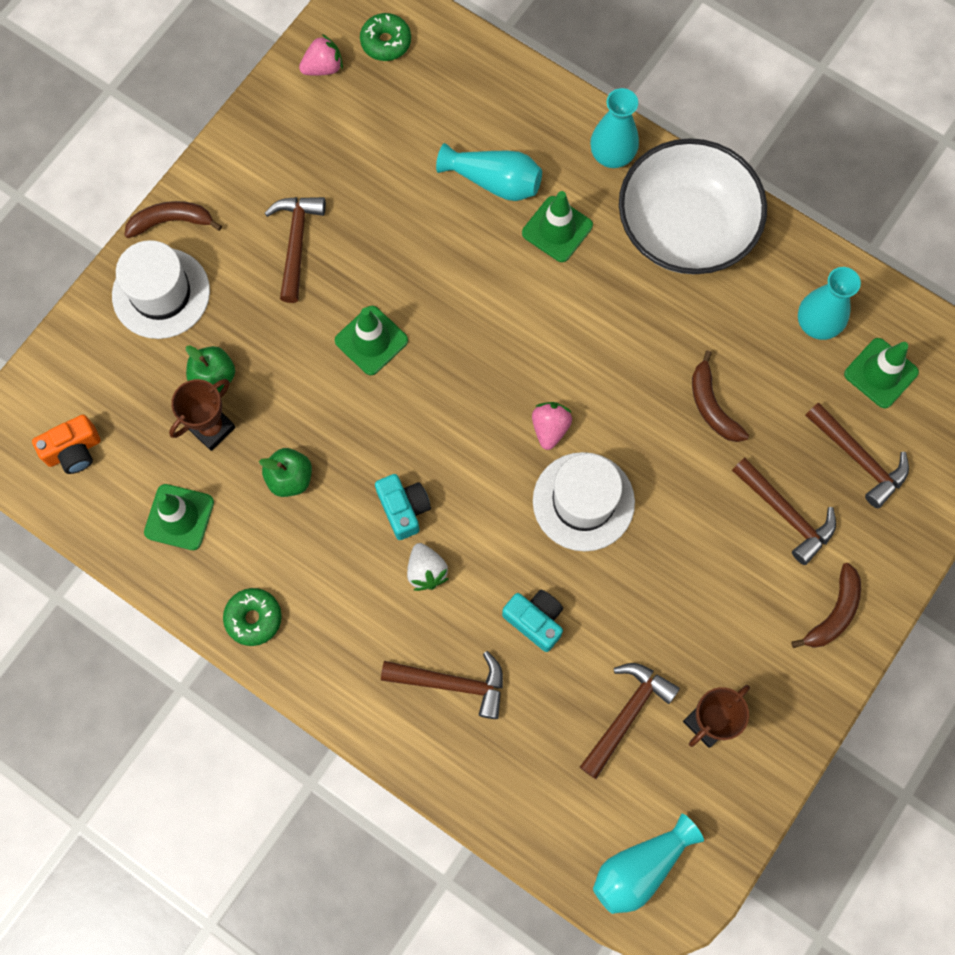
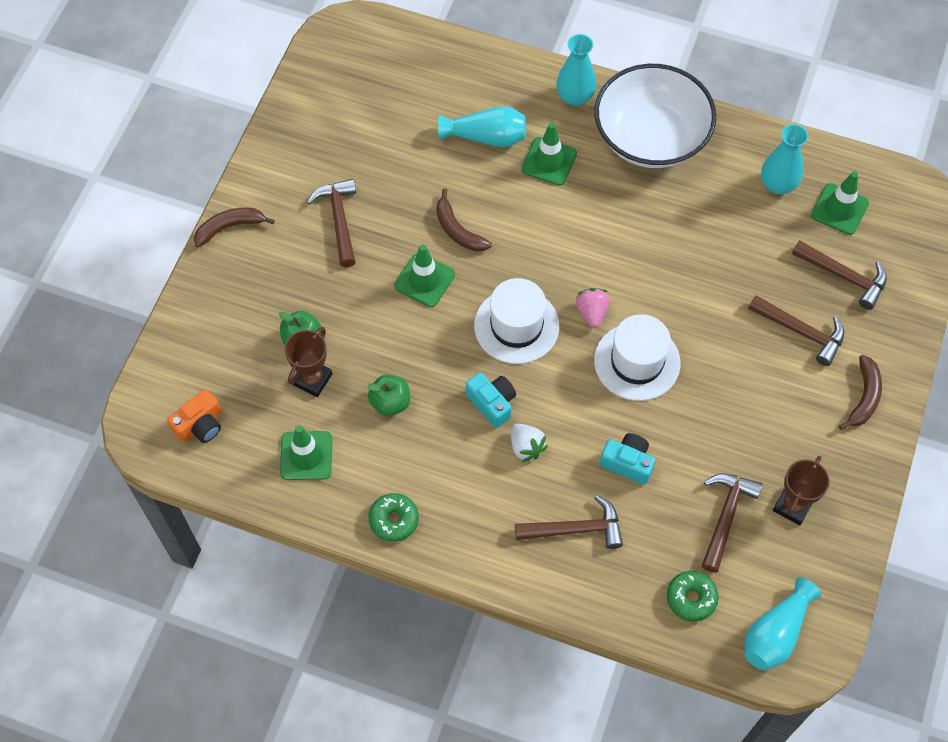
camera: 15 degrees left, 10 degrees down
(161, 293) = (237, 285): white hat -> white hat (516, 326)
(323, 67) = (320, 83): pink strawberry -> none
(386, 42) = (365, 53): green donut -> green donut (691, 598)
(712, 406) = (715, 265): brown banana -> brown banana (458, 230)

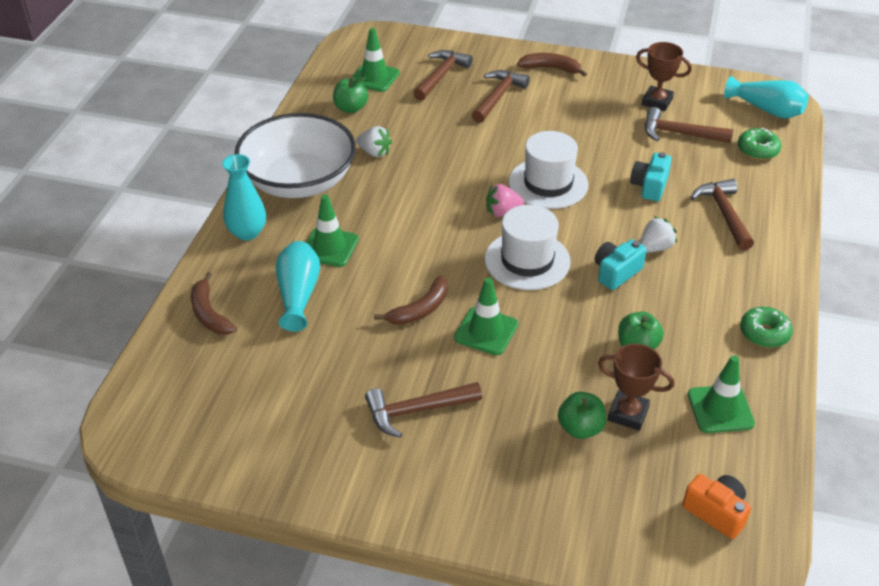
camera: 95 degrees left, 20 degrees down
(229, 227) = (438, 520): brown banana -> brown banana (209, 314)
(696, 204) = (374, 152): none -> white strawberry
(778, 184) = (350, 108): turquoise vase -> green apple

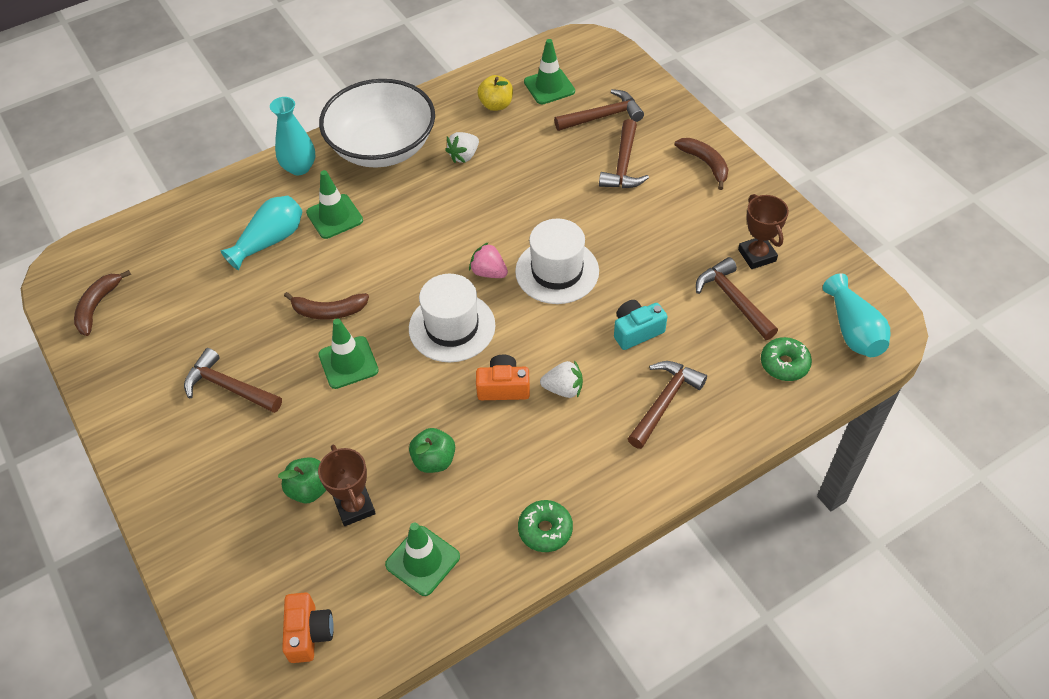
camera: 45 degrees right, 10 degrees up
(209, 314) = (203, 216): brown banana -> brown banana (97, 306)
(350, 108) = (496, 105): green apple -> yellow apple
(374, 152) = (464, 156): white strawberry -> white strawberry turned 60 degrees clockwise
(498, 97) = (623, 165): brown hammer -> brown hammer turned 120 degrees clockwise
(616, 272) = (503, 387): turquoise camera -> orange camera

